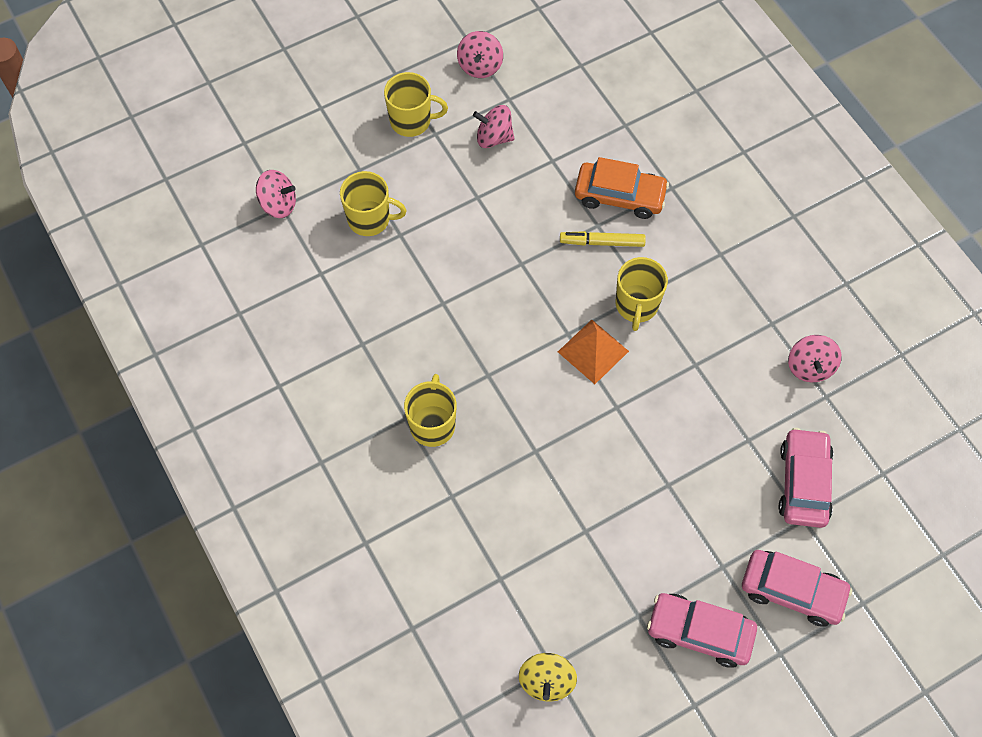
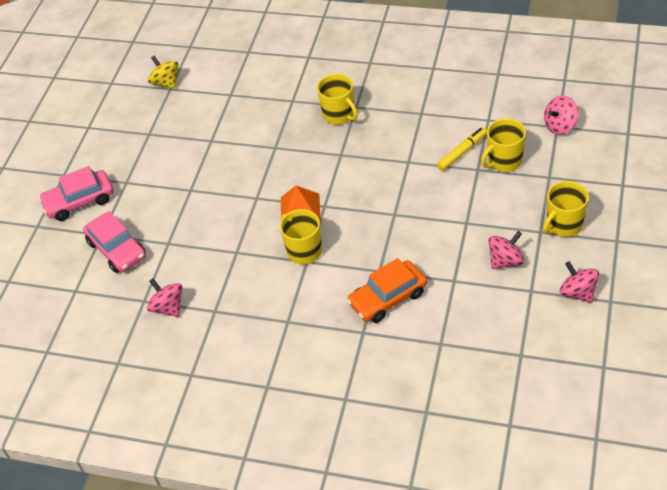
camera: 140 degrees right, 15 degrees down
(602, 242) = (364, 264): yellow marker -> yellow marker (462, 152)
(699, 632) = (112, 151): pink car -> none

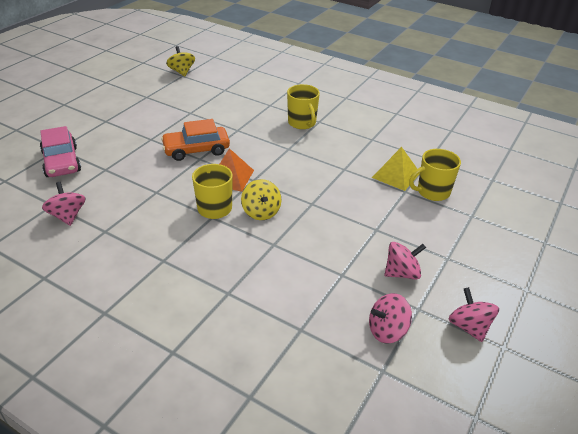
camera: 10 degrees right, 10 degrees down
(79, 201) = (60, 123): pink car -> none
(351, 240) = (261, 212): none -> yellow spinning top
(388, 298) = (269, 270): orange car -> orange car (196, 150)
(462, 152) = (396, 175): yellow marker -> yellow pyramid
(560, 126) = (495, 180): pink spinning top -> pink spinning top (387, 330)
(564, 225) = (473, 259): yellow mug -> none

